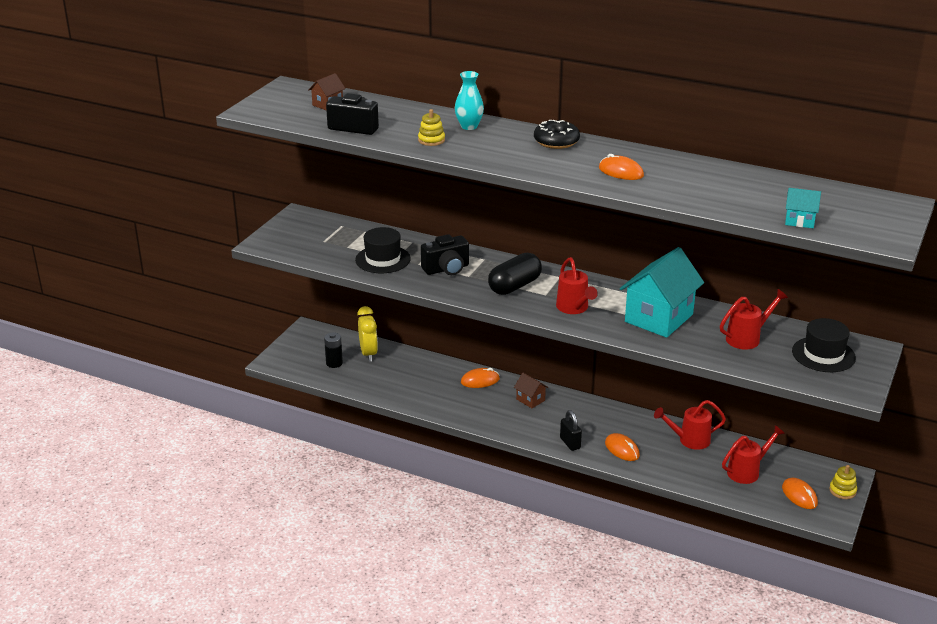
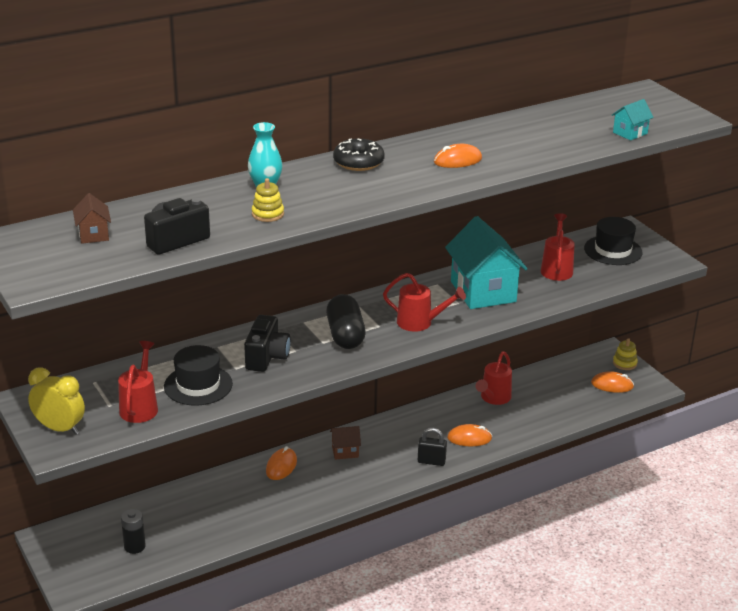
camera: 55 degrees left, 0 degrees up
(368, 353) = (148, 515): yellow clock -> yellow clock (60, 428)
(747, 471) = (560, 392): red watering can -> red watering can (140, 407)

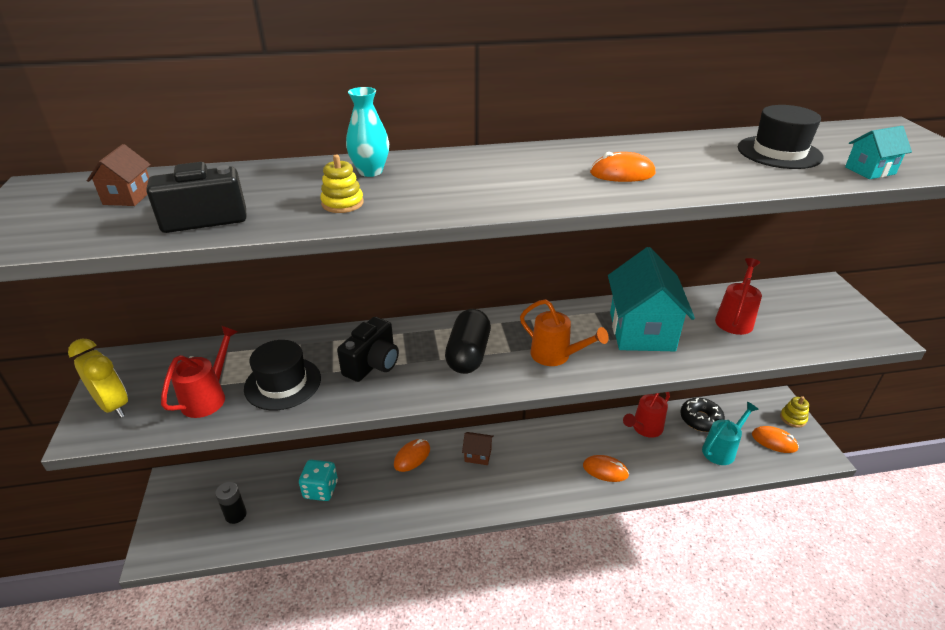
camera: 20 degrees right, 5 degrees up
(206, 510) = (320, 490): none -> turquoise dice
(358, 162) = (499, 160): black donut -> black donut (700, 419)
(420, 323) = (555, 356): red watering can -> orange watering can
(431, 461) = (557, 489): black padlock -> none
(568, 401) = (721, 449): none -> turquoise watering can
(613, 250) = (807, 309): black hat -> black hat (779, 152)

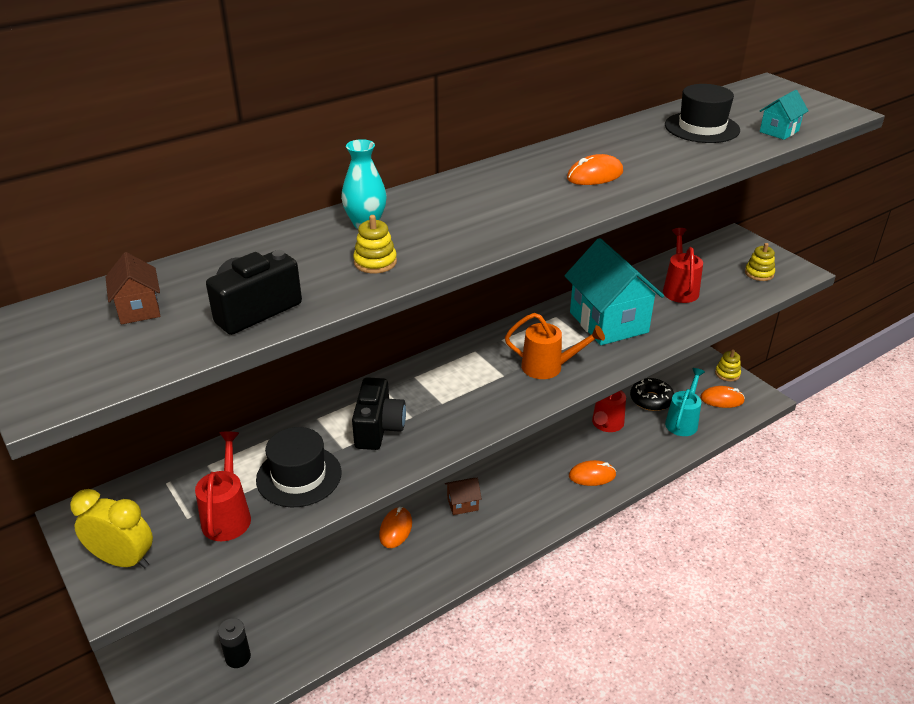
camera: 25 degrees left, 0 degrees up
(320, 490) = (318, 597): turquoise dice -> none
(468, 354) = (466, 390): black capsule -> none
(833, 326) = (759, 273): none -> yellow stacking toy

